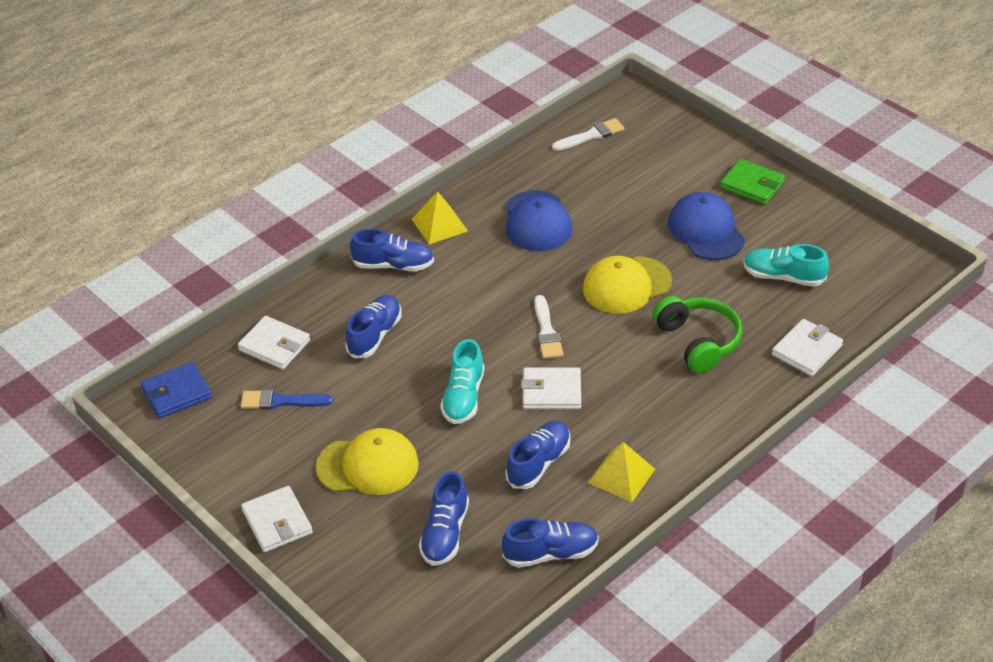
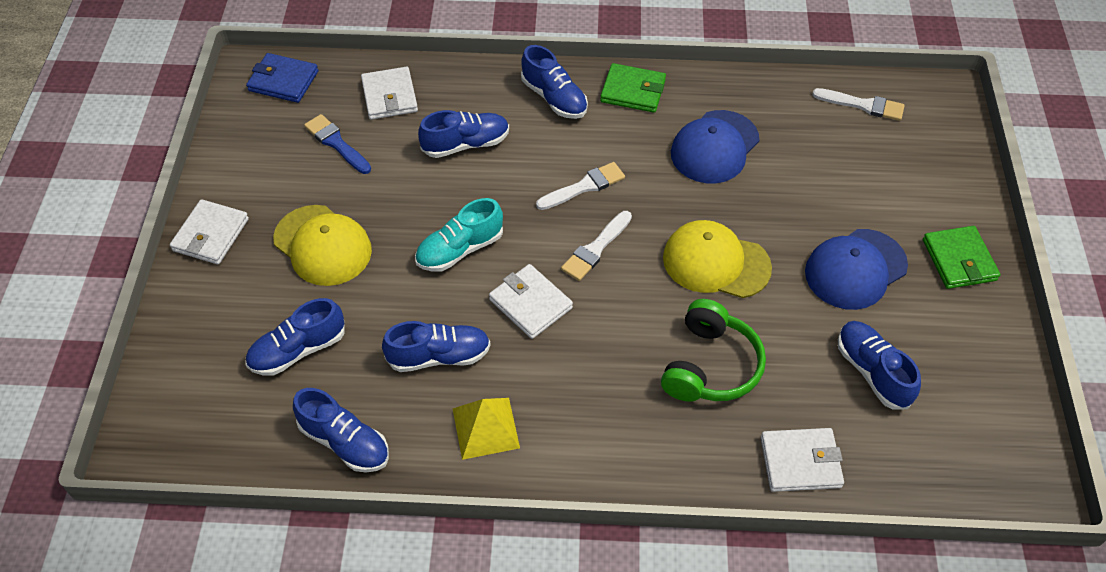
camera: 45 degrees right, 10 degrees up
(439, 225) = (633, 91): yellow pyramid -> green wallet
(489, 302) = (584, 186): none -> white brush
(706, 230) = (855, 269): blue cap -> blue cap turned 150 degrees counterclockwise
(783, 277) = (872, 372): turquoise shoe -> blue shoe

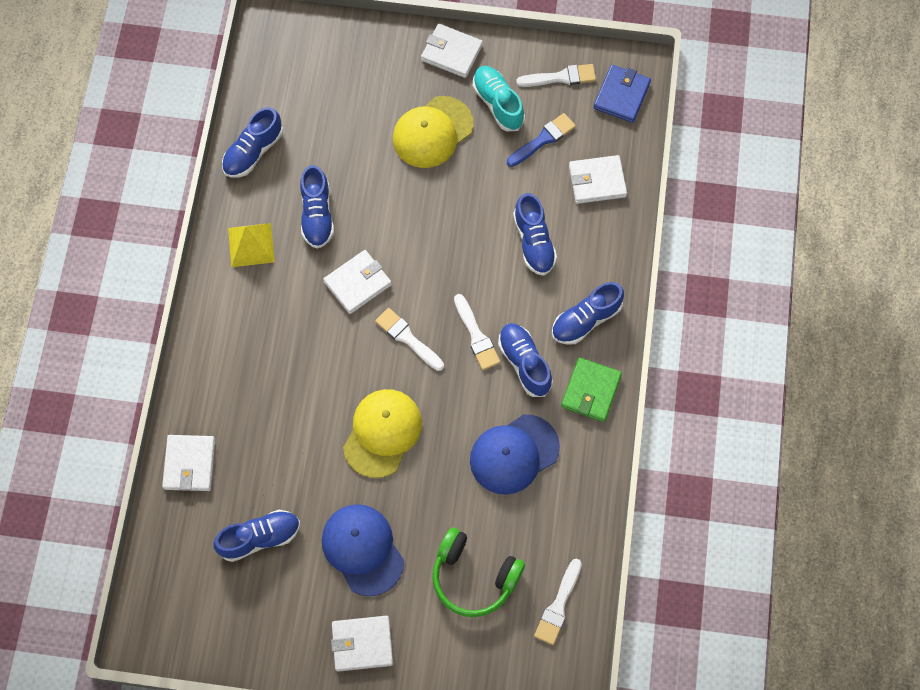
camera: 95 degrees right, 15 degrees up
(255, 132) = (560, 77): none -> white brush
(298, 350) = (335, 119): blue shoe -> blue shoe (524, 363)
(460, 249) = (417, 233): turquoise shoe -> turquoise shoe (498, 103)
(710, 366) = (282, 412): green headphones -> green headphones (474, 577)
(714, 147) = (514, 454): blue cap -> blue cap turned 75 degrees counterclockwise
(959, 260) = (362, 644): green wallet -> white wallet

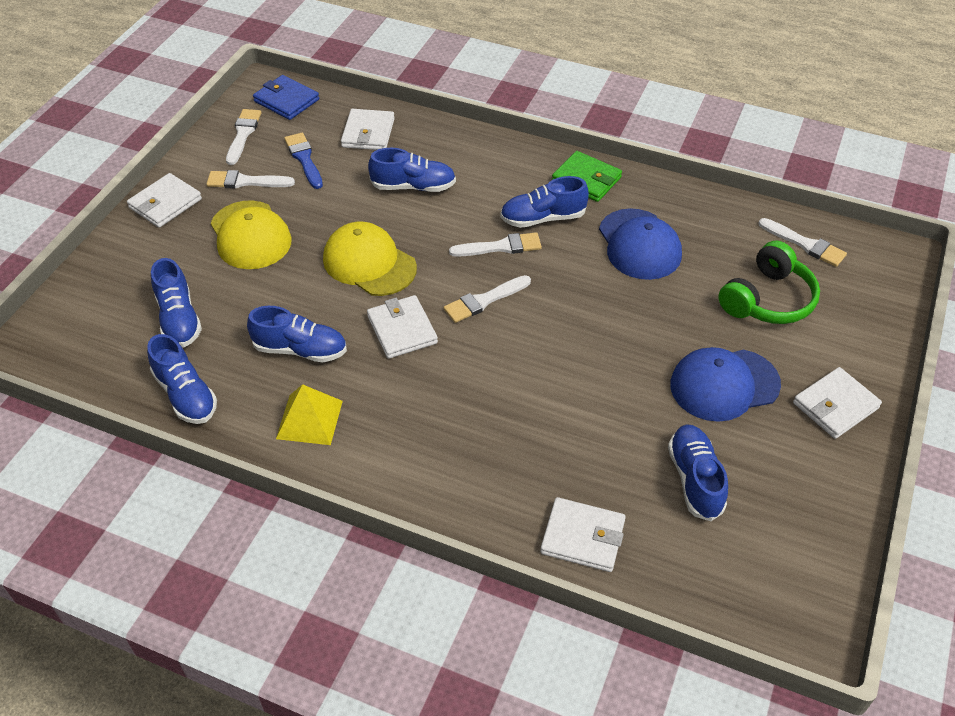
camera: 75 degrees left, 20 degrees down
(362, 644) = (835, 405): white wallet -> white wallet turned 45 degrees clockwise
(382, 433) = (590, 342): yellow cap -> yellow cap (369, 263)
(498, 103) = (245, 181): turquoise shoe -> white brush
(586, 320) = (511, 168): blue shoe -> blue shoe (179, 319)

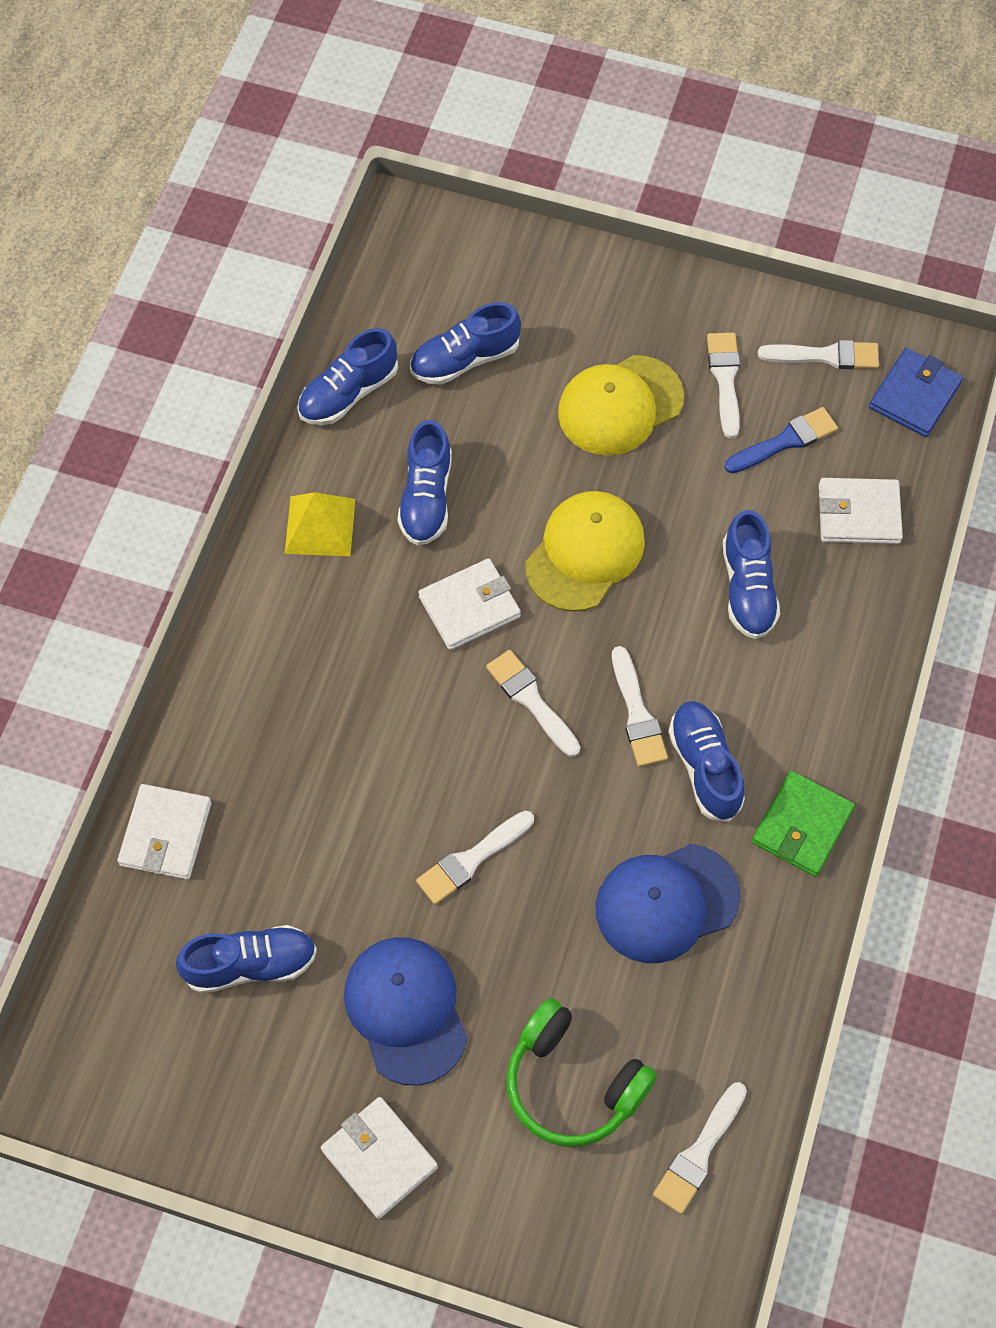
camera: 85 degrees right, 15 degrees up
(165, 203) = (667, 297): white wallet -> none
(607, 341) = (471, 859): none -> white brush

